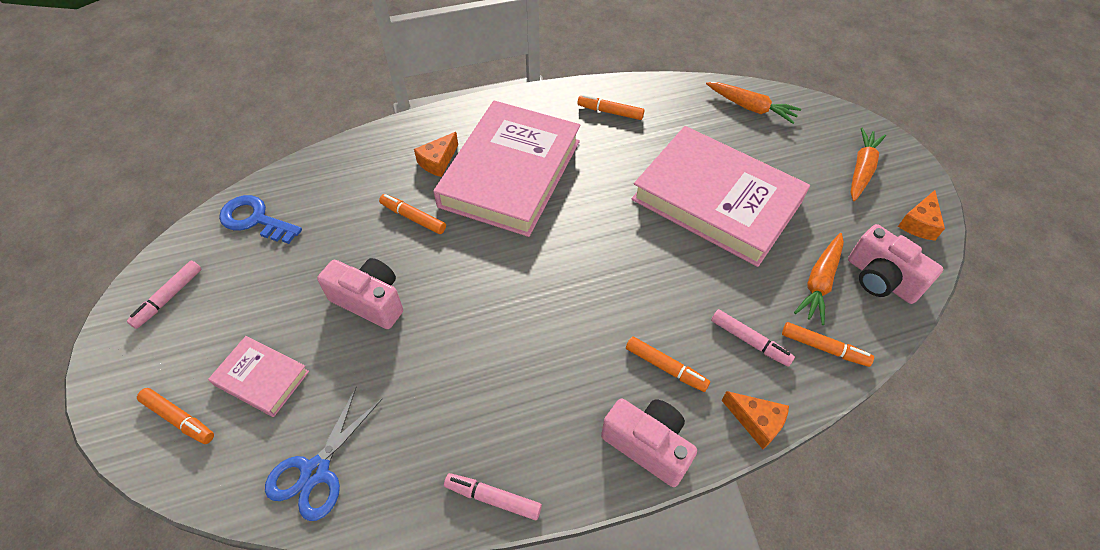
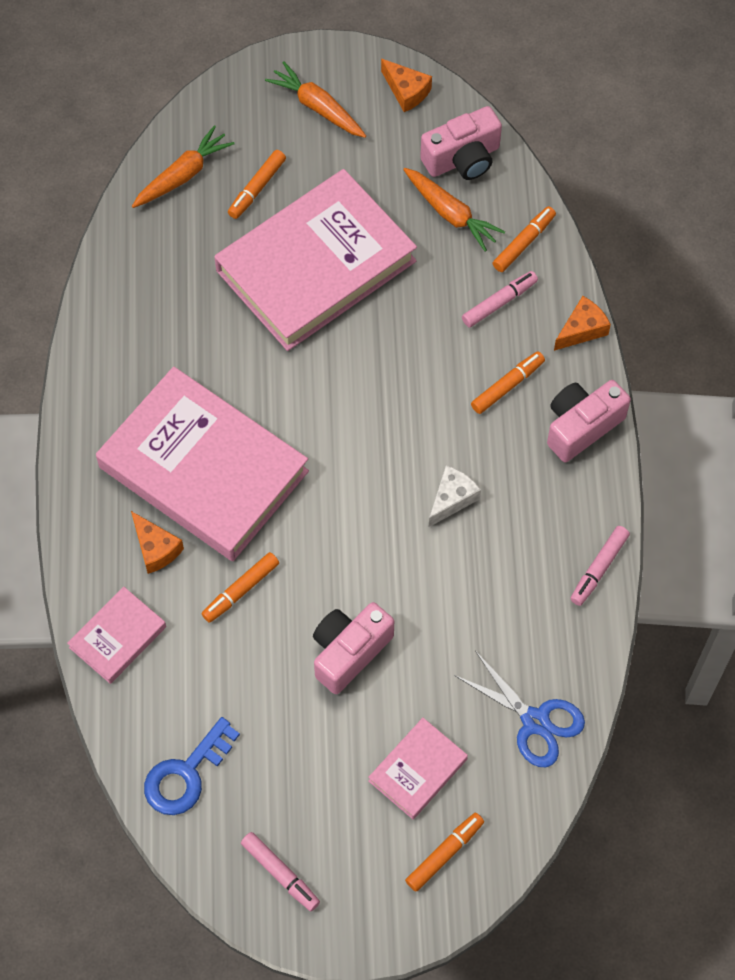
camera: 75 degrees left, 10 degrees up
(363, 157) = (117, 637): none -> pink book
(533, 346) = (452, 499): none -> white cheese
(610, 112) = (136, 331): orange marker -> orange marker (257, 188)

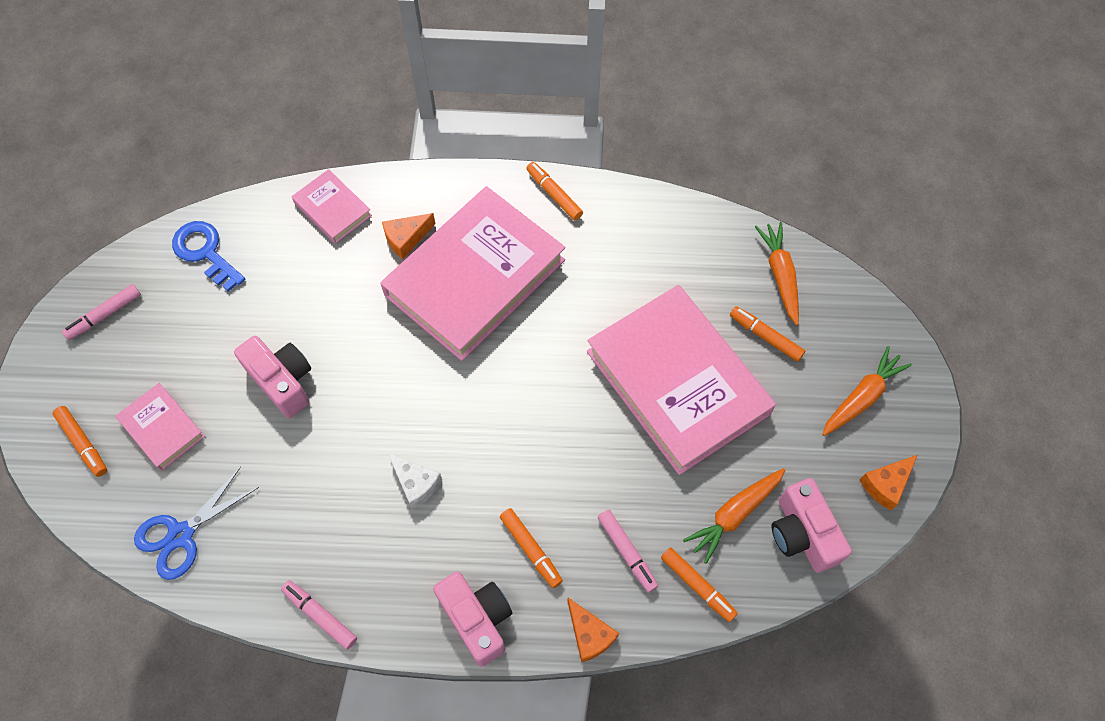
camera: 95 degrees right, 0 degrees up
(183, 175) = (780, 275): orange carrot -> orange carrot turned 150 degrees counterclockwise
(241, 590) = (356, 300): orange marker -> orange marker (554, 194)

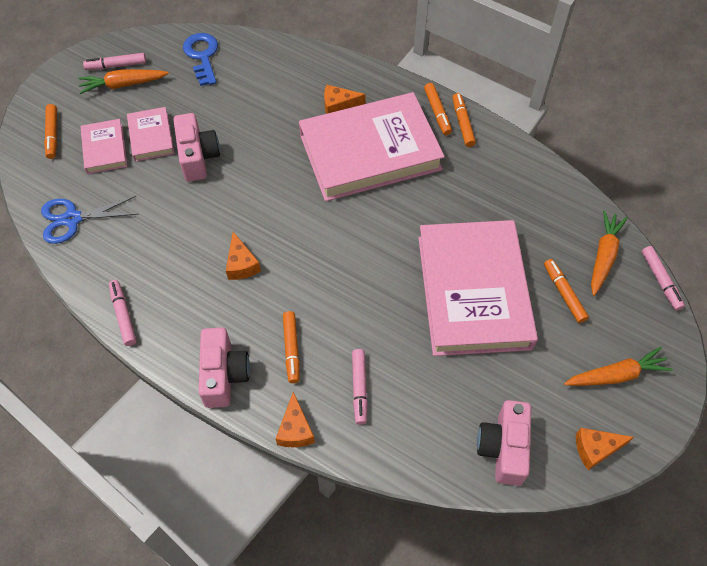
camera: 30 degrees right, 5 degrees down
(333, 209) = (301, 65): pink book -> pink book (151, 137)
(416, 483) = (241, 264): white cheese -> orange cheese
(697, 586) = (397, 440): orange marker -> orange marker (437, 112)
(734, 514) = (458, 406): orange carrot -> orange carrot (123, 84)
(847, 274) = (660, 281): none -> pink marker

